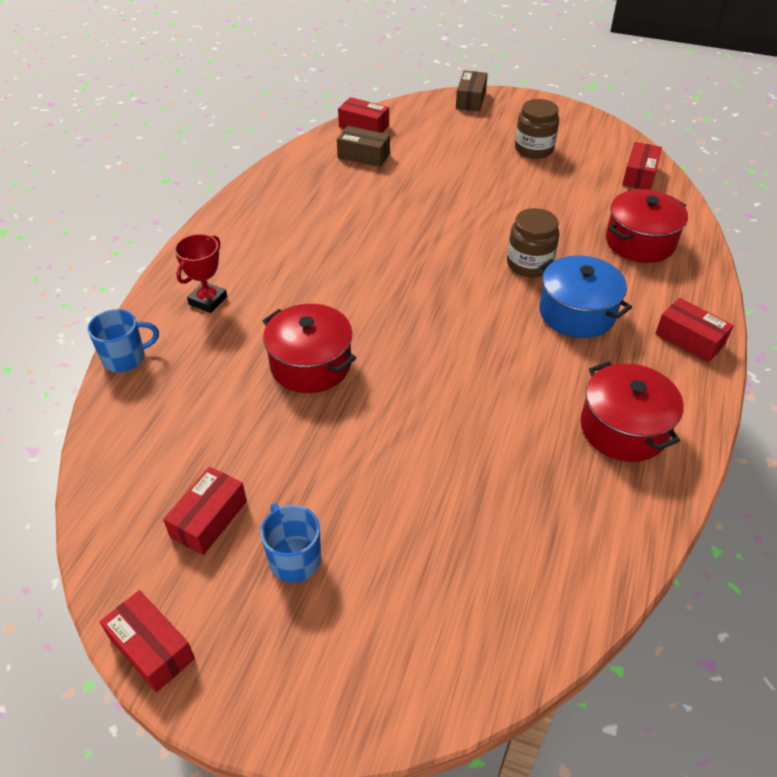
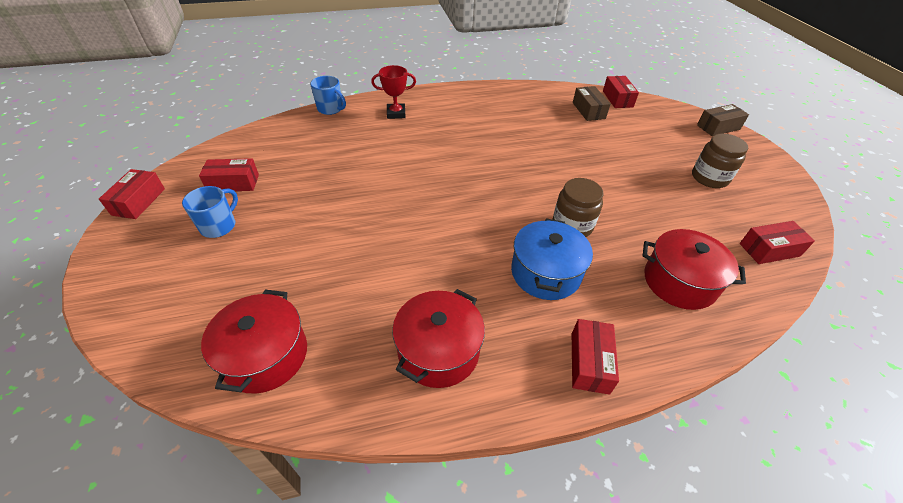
camera: 55 degrees right, 0 degrees up
(311, 364) = (376, 169): red pot -> red pot (265, 355)

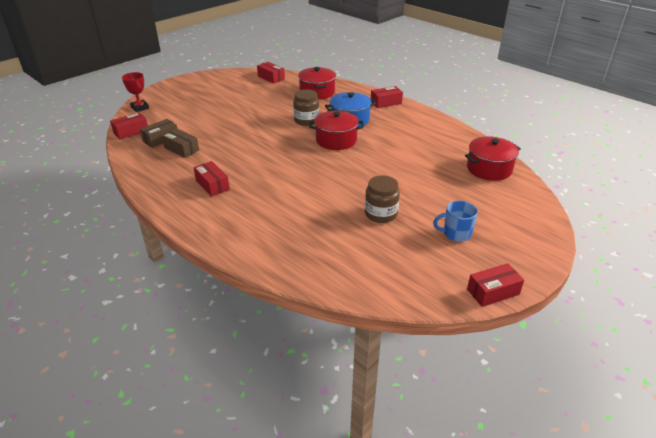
camera: 120 degrees left, 10 degrees down
(233, 183) = (417, 256): red box -> red box (212, 185)
(330, 109) = (265, 266): blue mug -> none
(396, 113) = (240, 223): red trophy -> red trophy (140, 108)
(438, 351) = (425, 131): red pot -> red pot (336, 140)
(709, 178) = (219, 93): brown jar -> brown jar (380, 214)
(718, 127) = (152, 95): brown box -> brown box (181, 149)

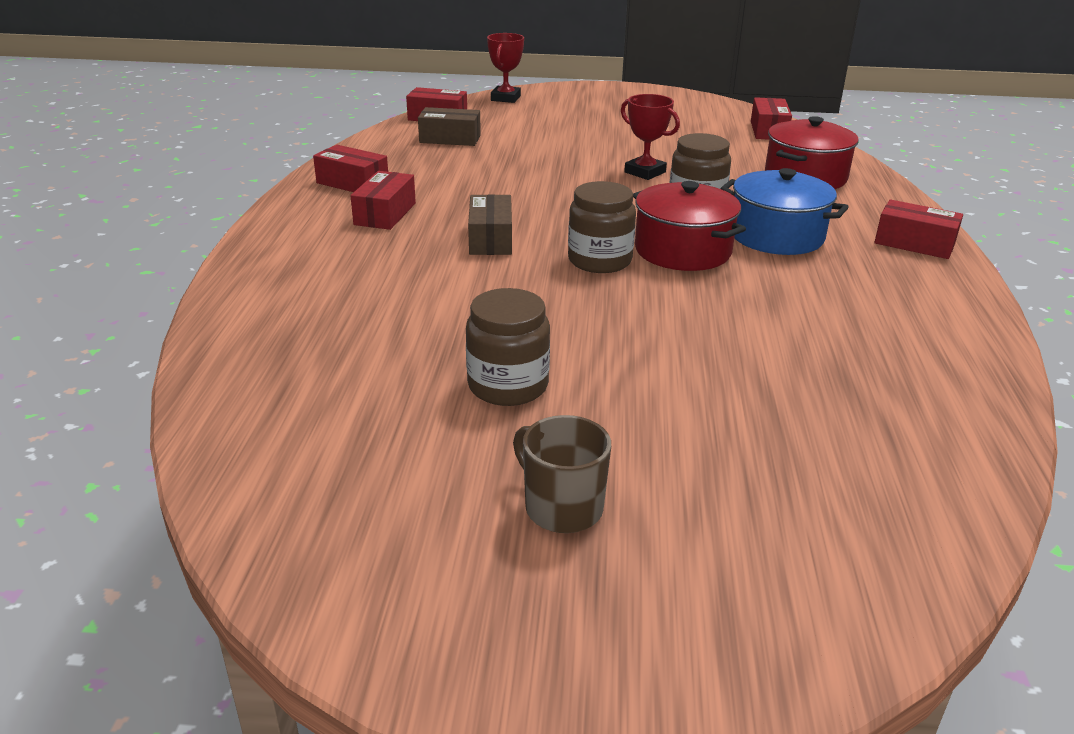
camera: 50 degrees right, 5 degrees down
(181, 149) = (446, 159): brown box -> brown box (490, 239)
(266, 116) = (645, 172): none -> red trophy
(321, 158) = (599, 260): none -> brown jar
(456, 234) = (561, 507): blue mug -> brown mug
(489, 169) = (907, 461): red pot -> none
(493, 292) = (393, 652): red box -> red box (352, 183)

